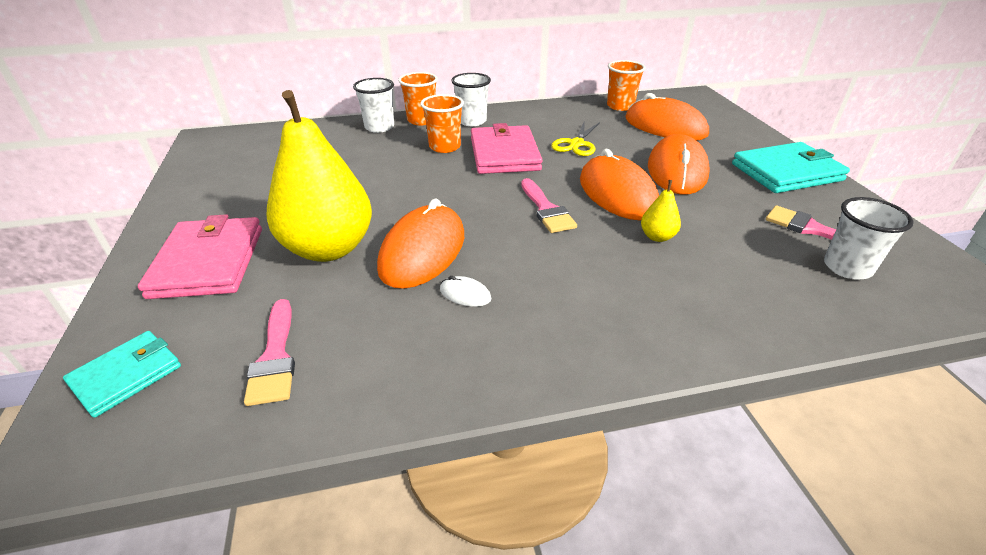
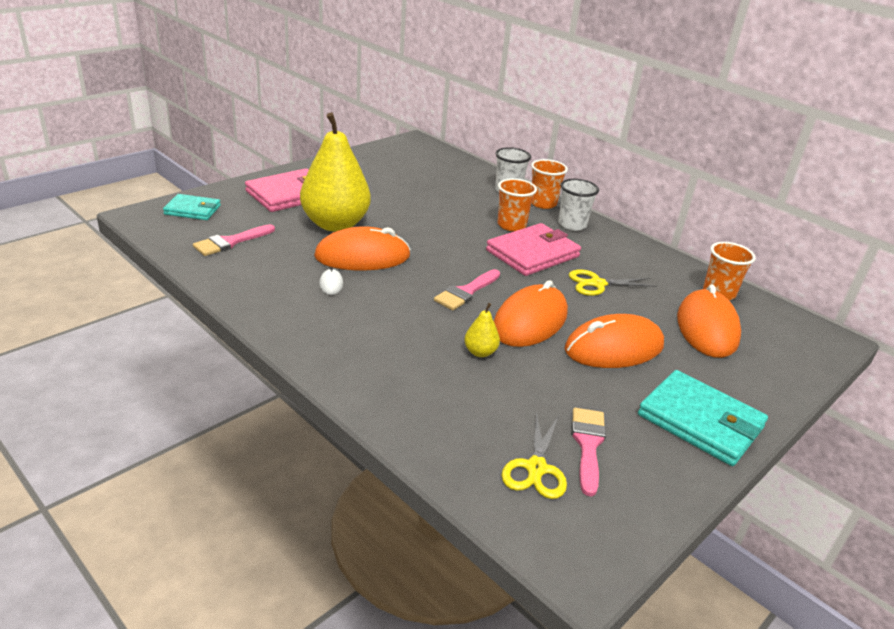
camera: 55 degrees right, 5 degrees down
(847, 267) = (536, 468): white cup -> yellow scissors

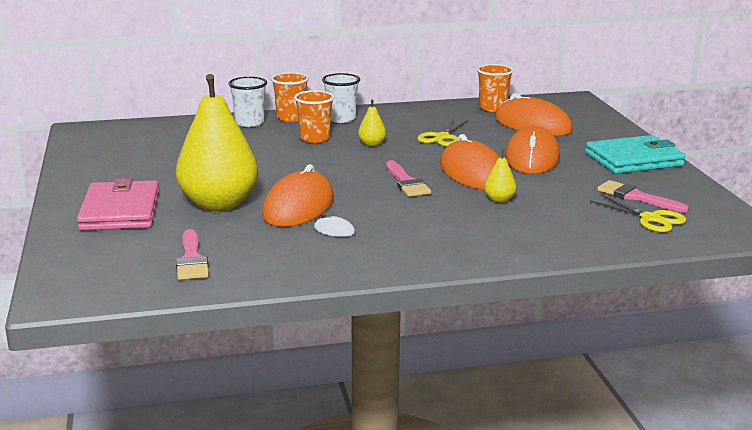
camera: 55 degrees left, 10 degrees down
(193, 210) = (85, 266): turquoise wallet -> none
(533, 253) = (372, 144): pink wallet -> yellow pear

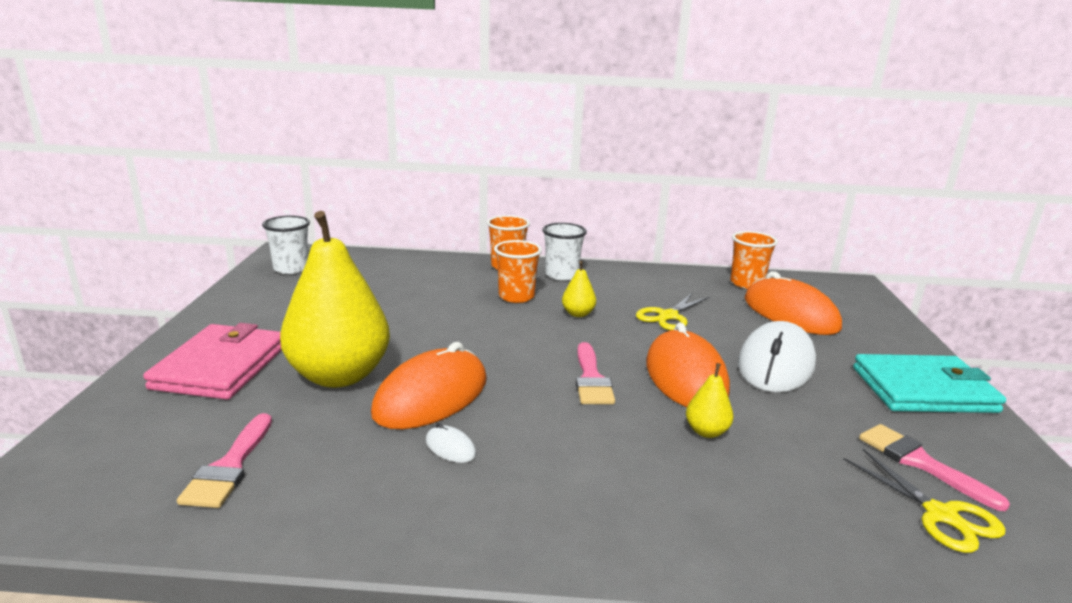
camera: 15 degrees right, 0 degrees up
(249, 123) = (458, 267): white cup -> white cup (291, 269)
(532, 157) = (776, 364): orange mouse -> white mouse

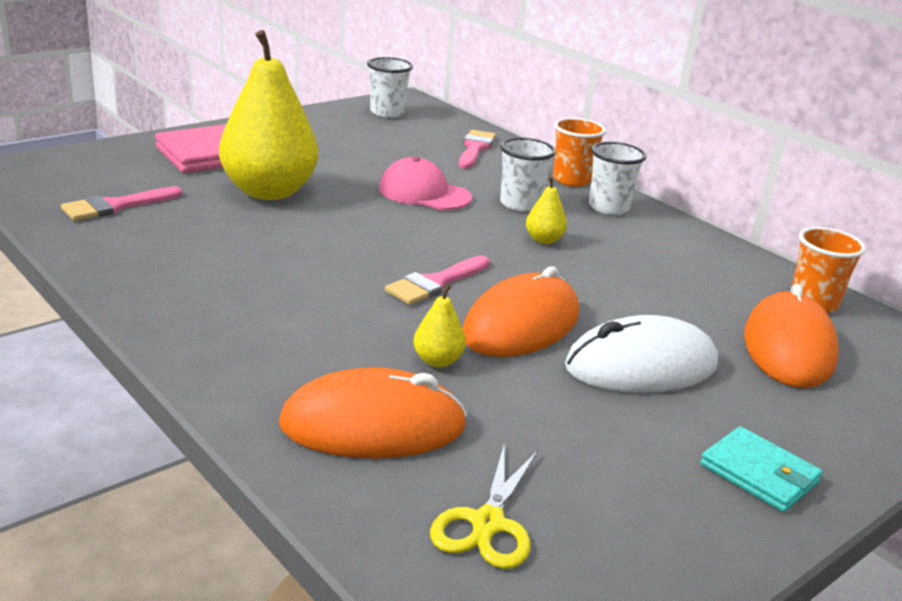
camera: 45 degrees right, 5 degrees up
(431, 396) = (296, 232): orange mouse -> orange mouse (373, 425)
(447, 318) = (424, 193): none -> pink cap
(450, 447) = (242, 263): white mouse -> none
(516, 296) = (520, 204): orange cup -> white cup
(668, 316) = (631, 282): yellow scissors -> none
(920, 462) = (575, 495): pink brush -> pink brush (475, 148)
(923, 390) = (759, 473): turquoise wallet -> turquoise wallet, size x0.60

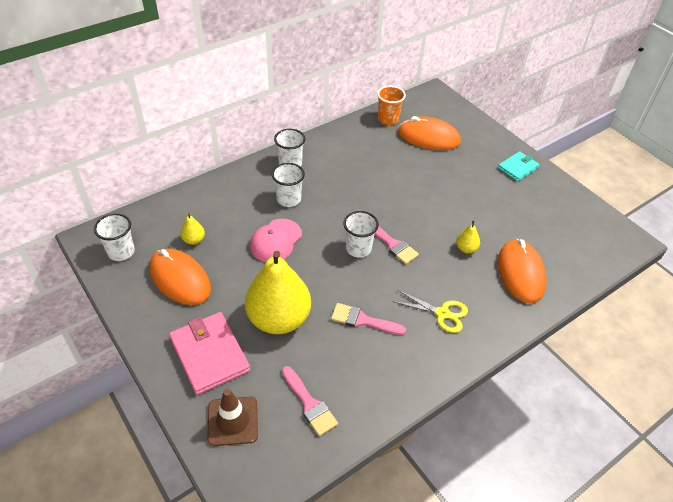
camera: 85 degrees left, 20 degrees up
(110, 164) = (233, 421): none -> brown traffic cone
(418, 253) = (358, 248): none -> white cup
(475, 148) = (198, 210): pink brush -> pink brush (362, 320)
(488, 523) = (568, 243): yellow scissors -> yellow scissors (442, 313)
(521, 325) = (427, 217): orange mouse -> orange mouse (180, 279)
(544, 240) = (335, 196): yellow pear -> yellow pear (194, 240)
(571, 180) = (251, 172): orange cup -> none
(641, 366) = (454, 184): white mouse -> none

